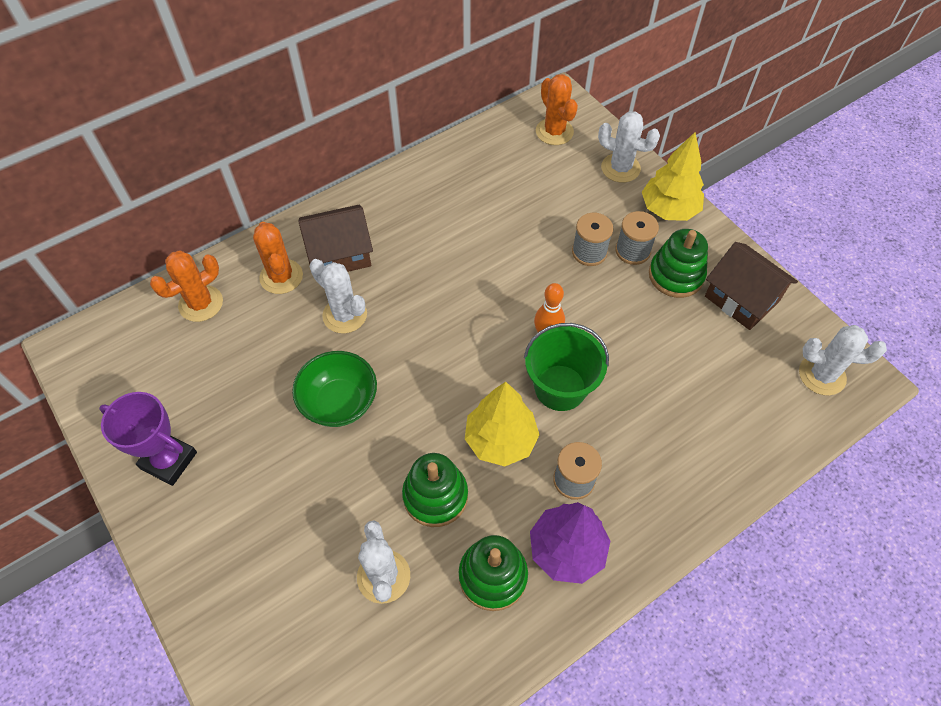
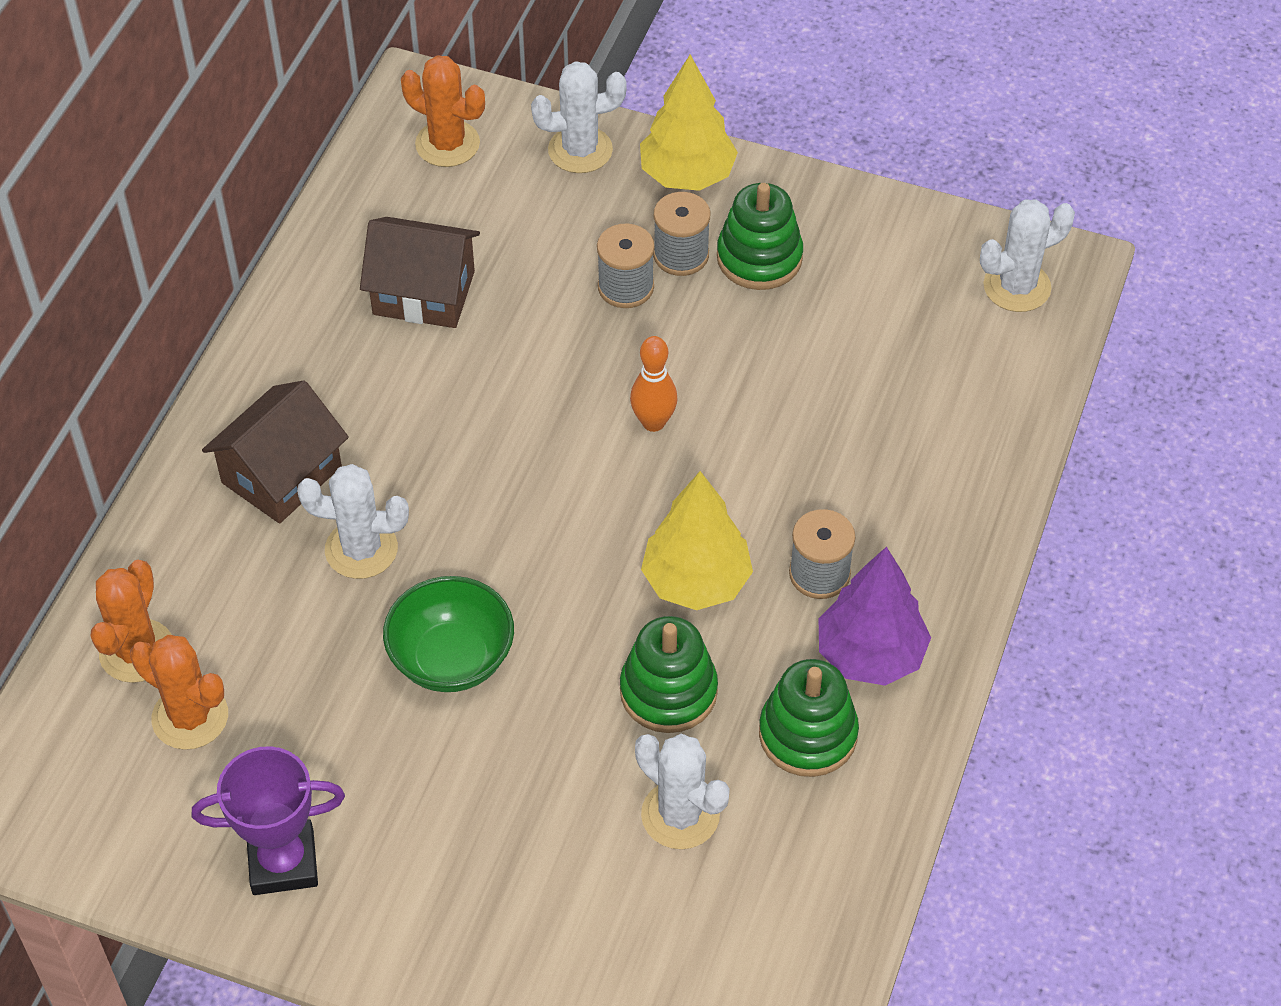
camera: 35 degrees left, 5 degrees down
(281, 277) = (223, 551): orange cactus -> orange cactus (190, 717)
(560, 387) = (720, 478): green bucket -> none
(741, 299) = (861, 244): brown house -> brown house (424, 293)

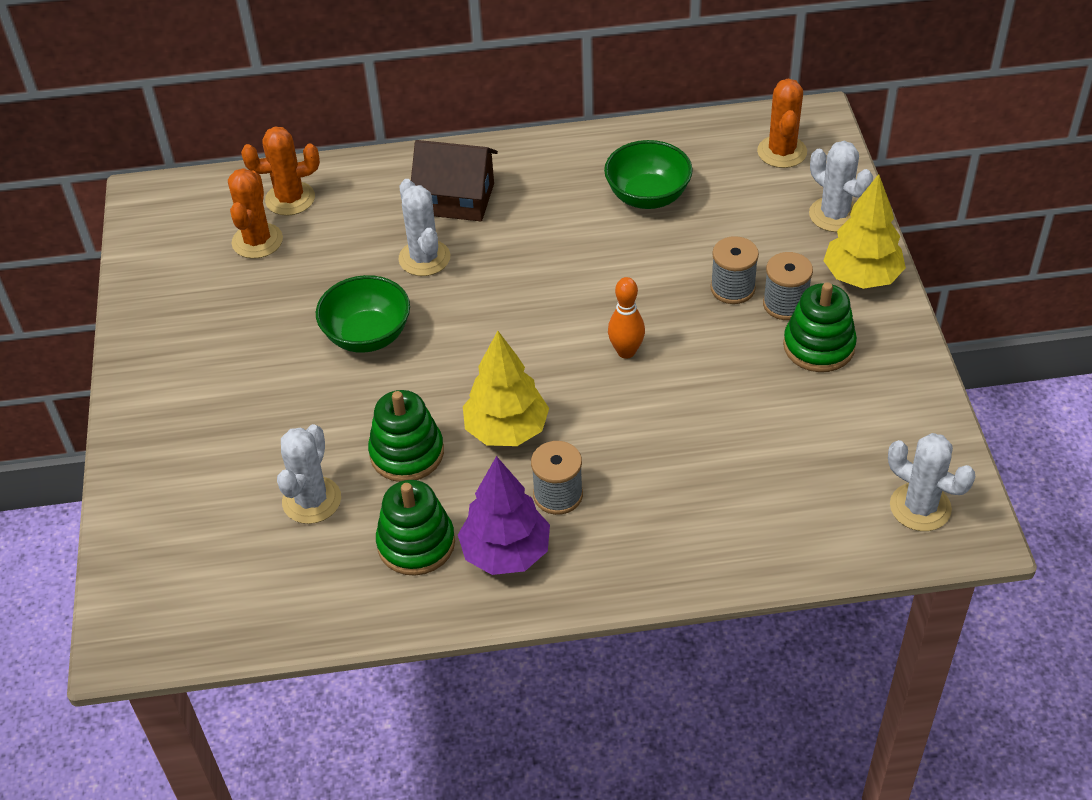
camera: 65 degrees right, 5 degrees down
(283, 862) = (178, 325): purple trophy -> none
(424, 293) = (647, 196): brown house -> green bowl

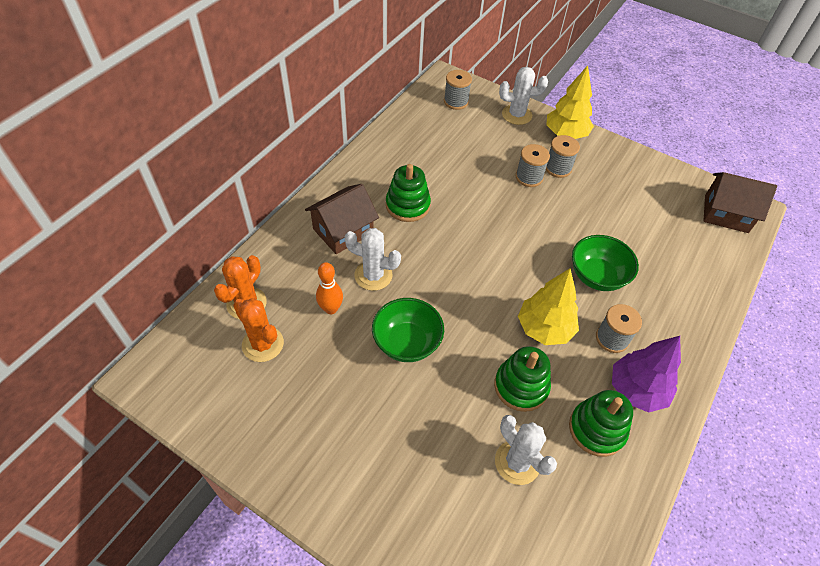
camera: 55 degrees left, 5 degrees up
(626, 352) = (533, 243): orange bowling pin -> orange bowling pin (331, 309)
(647, 196) = (431, 162): green bowl -> green bowl (597, 276)
(782, 152) = (456, 102): orange cactus -> grey spool
(818, 346) = (596, 176): green stacking toy -> green stacking toy (407, 205)
(920, 507) = (726, 214): white cactus -> brown house

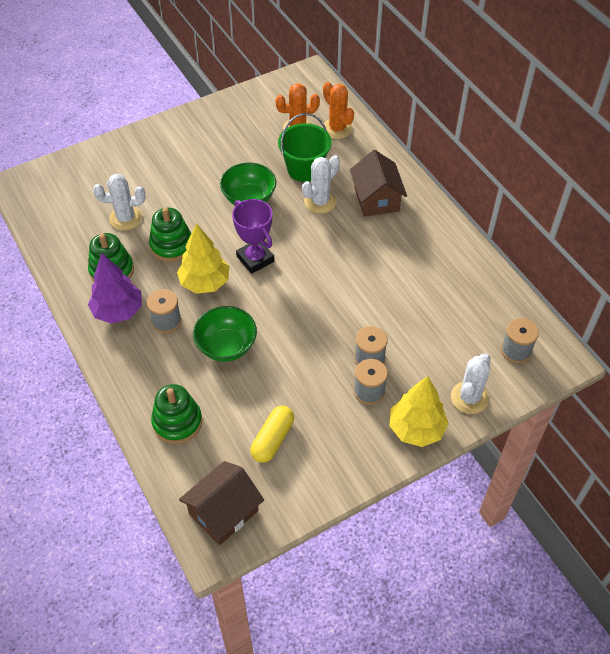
camera: 120 degrees right, 0 degrees up
(331, 309) = (304, 169): orange bowling pin -> green bucket
(407, 205) = (382, 250): green stacking toy -> green stacking toy (177, 422)
(485, 299) = (255, 259): none -> purple trophy
(648, 209) = (272, 439): none -> yellow capsule

